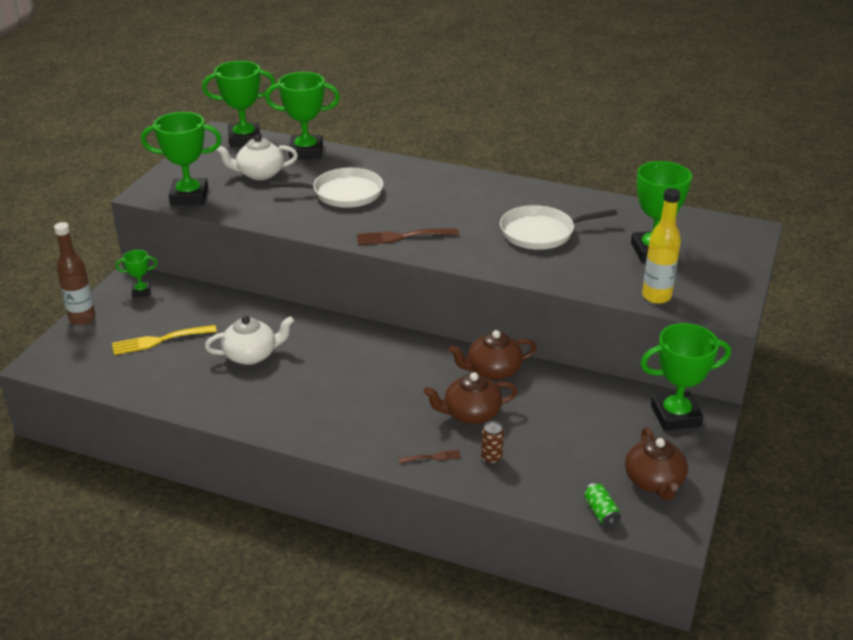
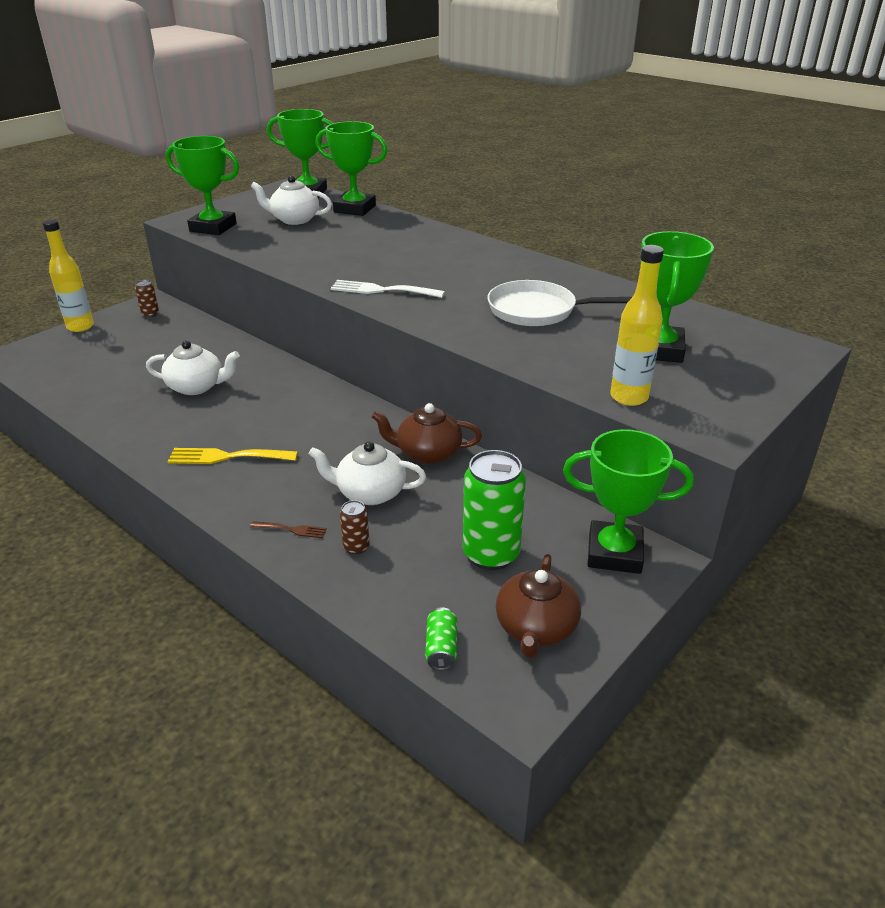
camera: 20 degrees right, 0 degrees up
(82, 318) = (80, 327): brown bottle -> yellow bottle
(141, 291) = (150, 314): green trophy -> brown can
(159, 340) = (127, 357): yellow fork -> yellow fork (227, 457)
(343, 193) = (358, 245): white pan -> none
(402, 237) = (382, 290): brown fork -> white fork
(471, 414) = (369, 493): brown teapot -> white teapot
(592, 438) = (491, 554): none -> green can

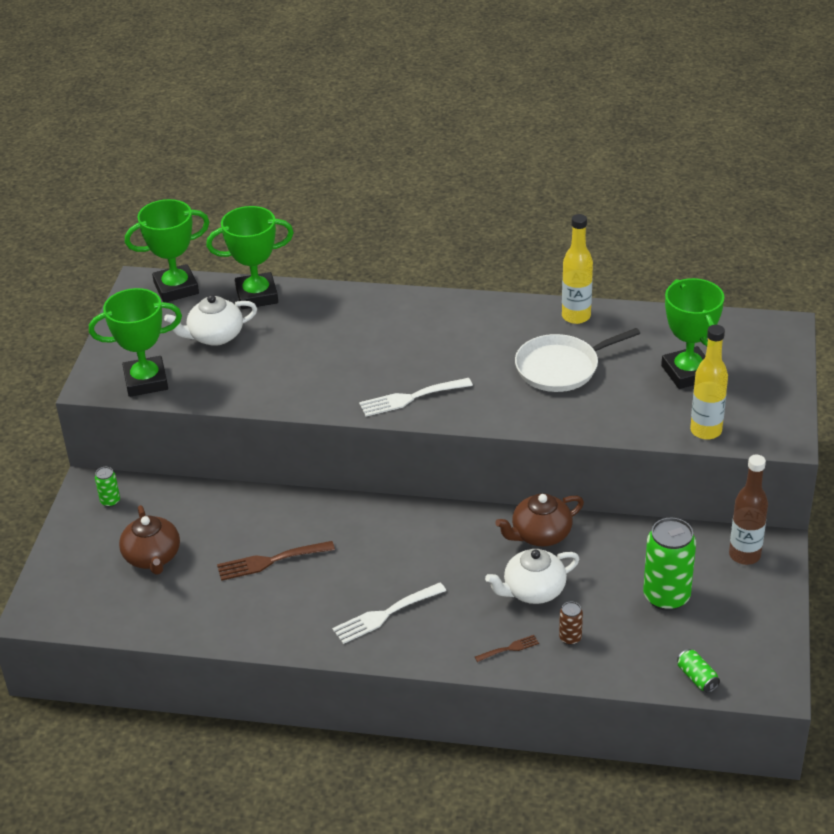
camera: 30 degrees left, 5 degrees up
(80, 327) = (57, 548): yellow bottle -> yellow bottle (576, 316)
(150, 314) = (110, 501): brown can -> green can
(197, 386) = (270, 561): white teapot -> brown fork
(227, 457) = (385, 614): yellow fork -> white fork
(536, 628) = (741, 634): brown teapot -> brown teapot (152, 557)
(614, 553) = (744, 555): green trophy -> brown bottle

